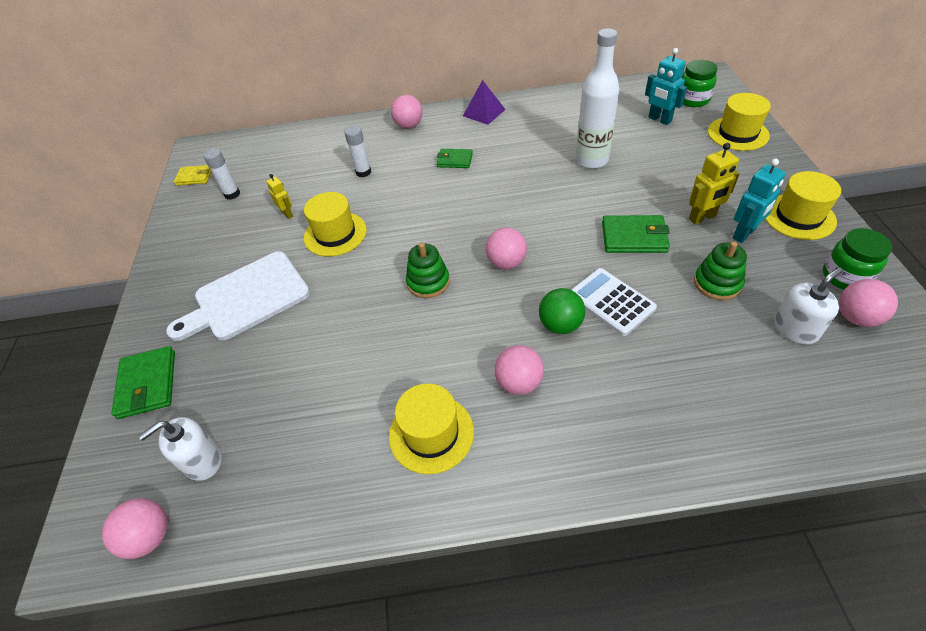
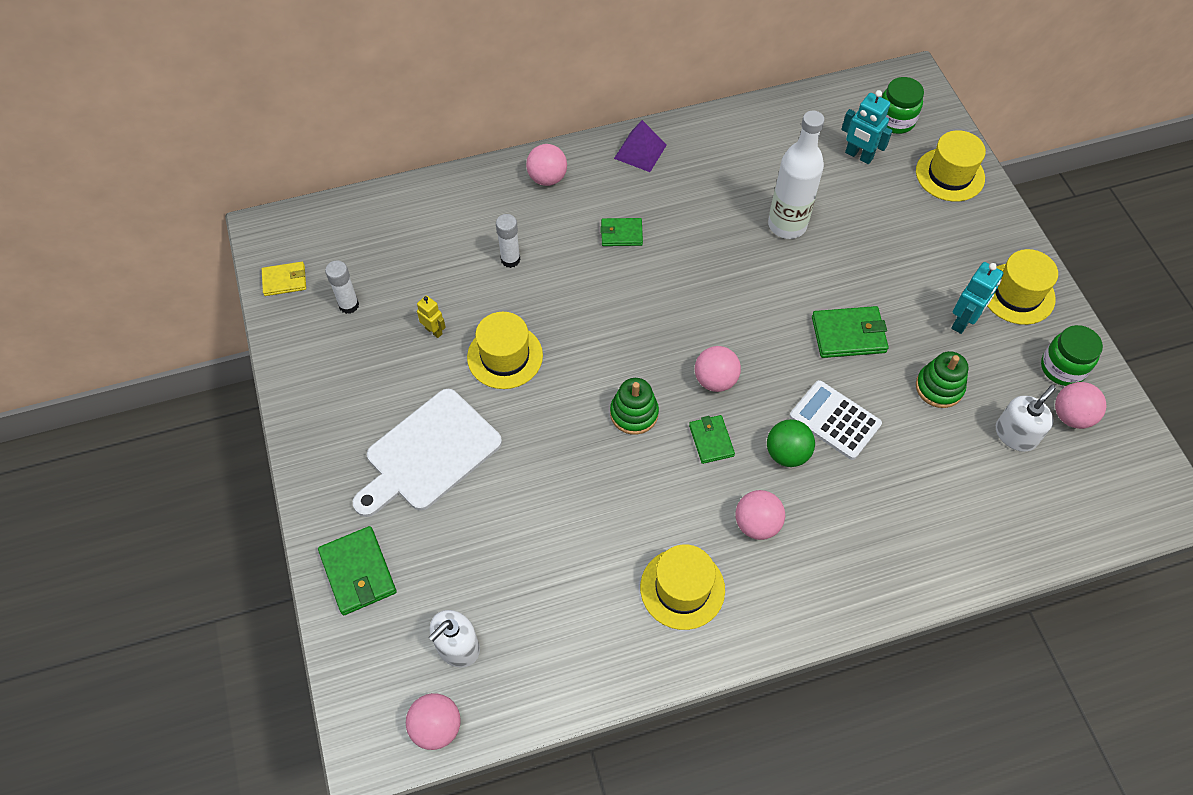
camera: 15 degrees left, 10 degrees up
(491, 308) = (711, 440): none -> green wallet
(702, 218) = (918, 302): yellow robot -> none

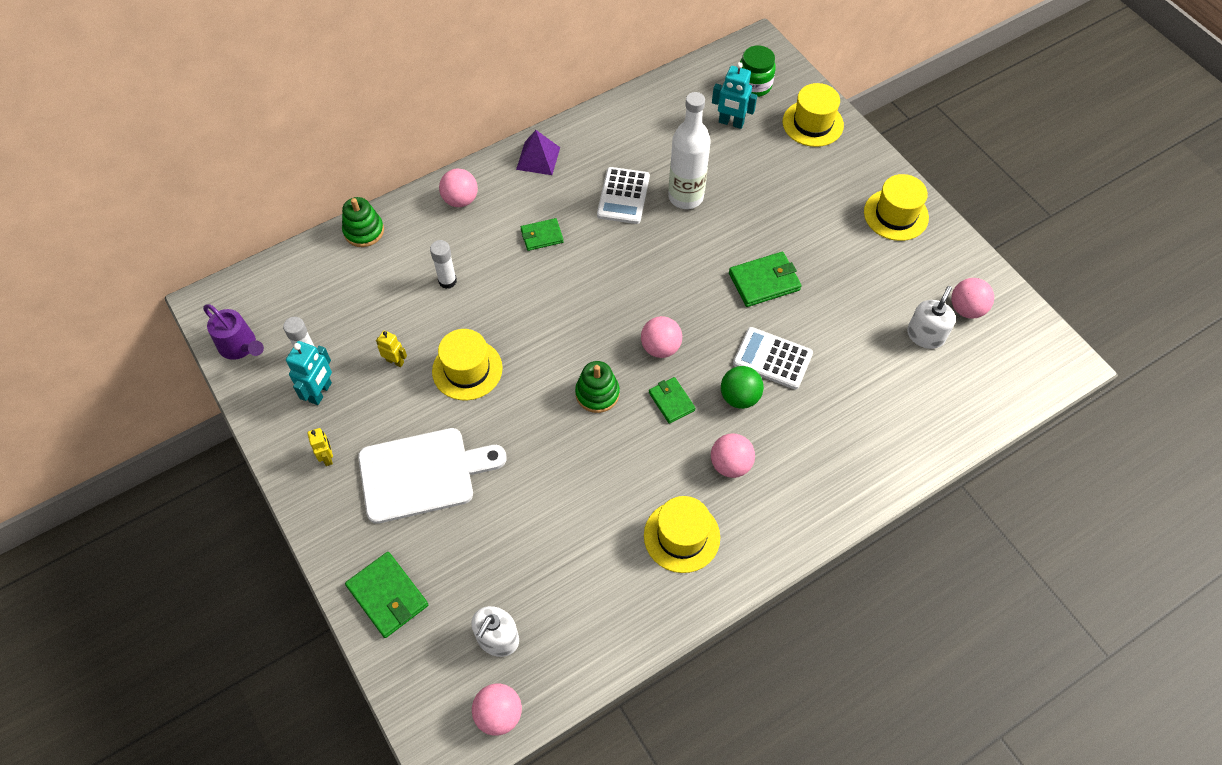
camera: 15 degrees left, 0 degrees up
(285, 280) = (240, 346): yellow wallet -> purple watering can
(338, 413) = (327, 457): none -> yellow robot
(429, 454) = (422, 473): white cutting board -> white cutting board turned 135 degrees counterclockwise
(720, 210) = (623, 196): none -> white calculator
(939, 387) = (852, 310): green stacking toy -> green stacking toy (364, 231)
(963, 321) = (857, 249): turquoise robot -> turquoise robot (321, 392)
(1062, 368) = (948, 270): green jar -> none

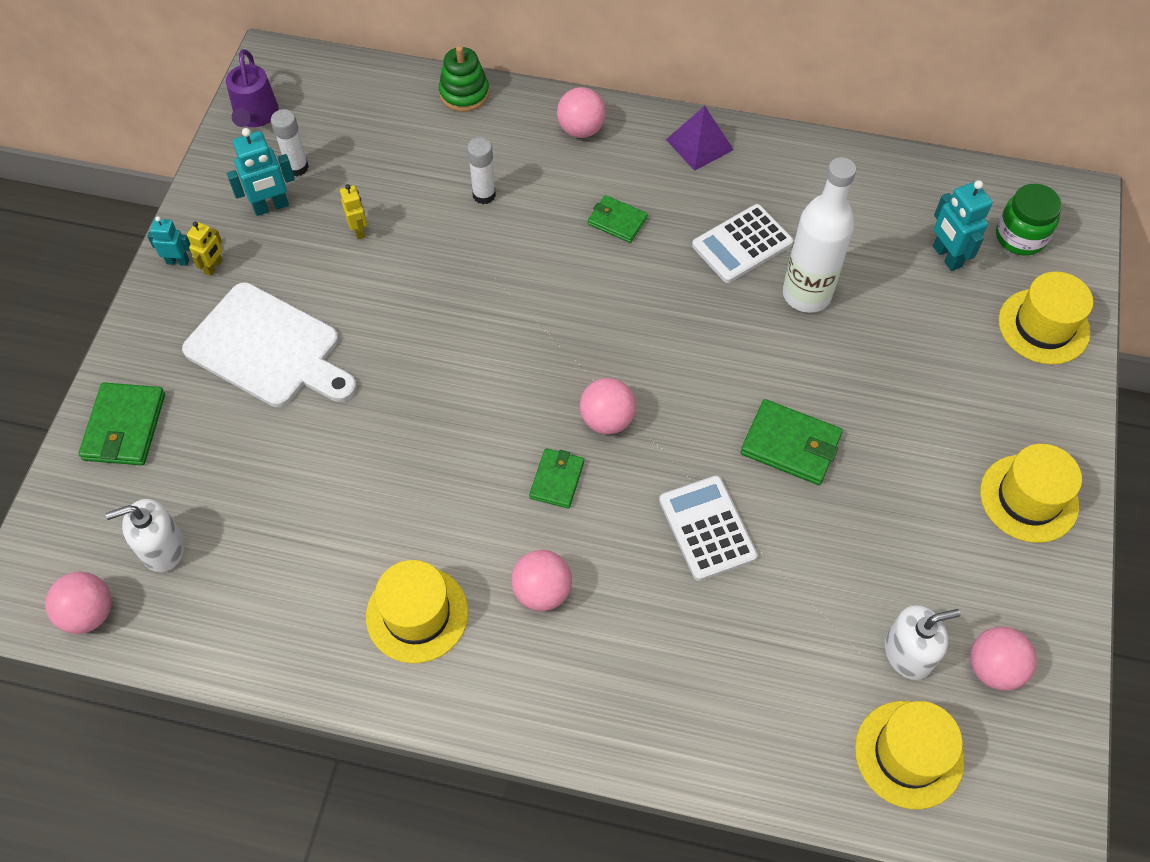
camera: 45 degrees right, 0 degrees up
(299, 473) = (178, 261): none -> turquoise robot
(467, 369) = (409, 289): yellow hat -> yellow hat (909, 754)
(597, 393) = (497, 411): green stacking toy -> none
(739, 397) = (628, 535): green ball -> none

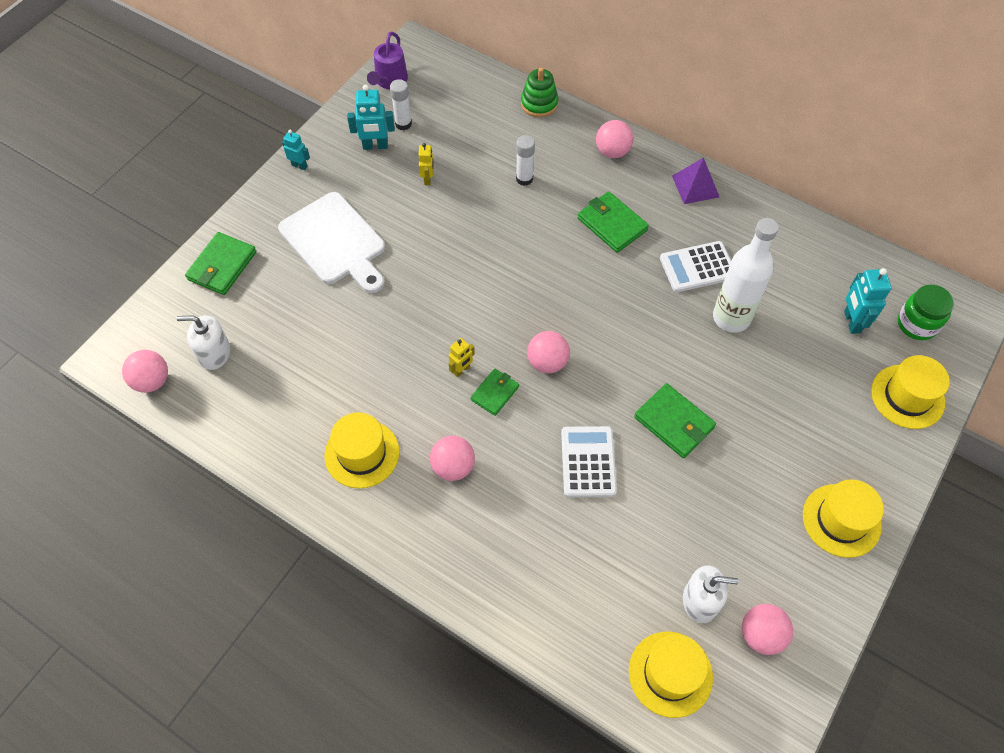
camera: 20 degrees right, 0 degrees up
(214, 267) = (321, 176): yellow robot -> yellow robot (461, 370)
(617, 221) = (612, 224): green wallet -> green wallet, size x1.55

